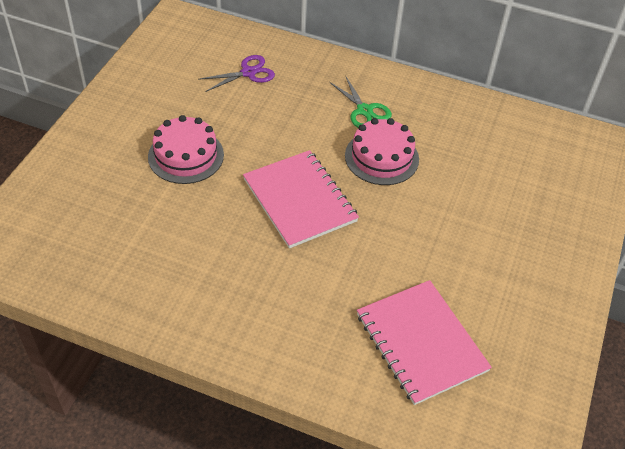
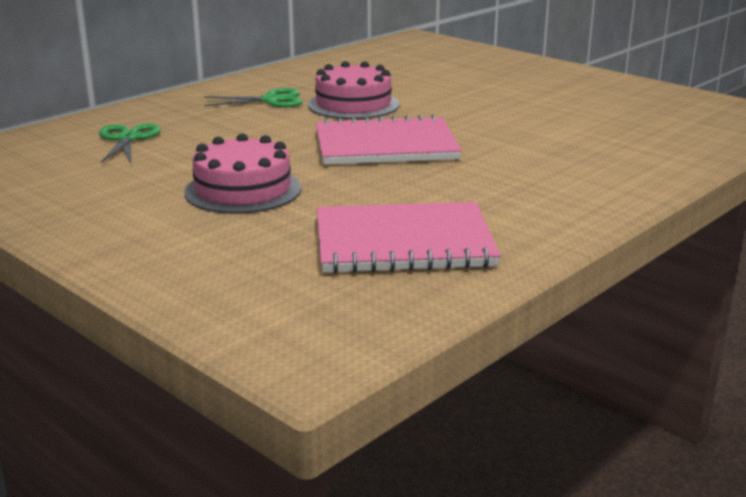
camera: 65 degrees left, 25 degrees down
(248, 73) = (128, 139): purple scissors -> green scissors
(421, 342) = (625, 128): pink notebook -> pink notebook (403, 242)

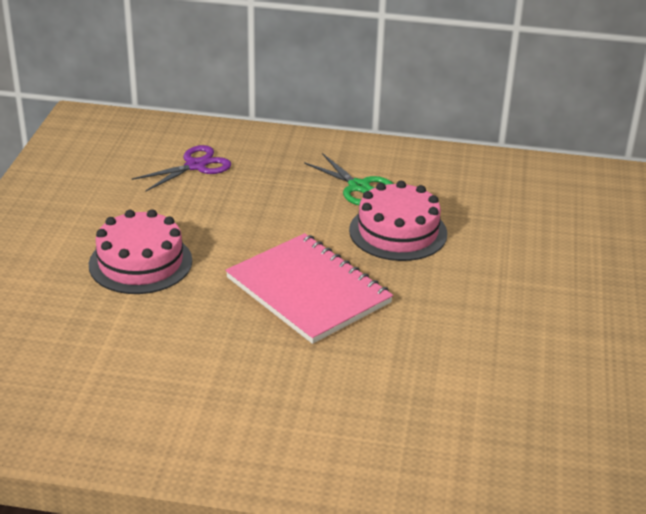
camera: 55 degrees right, 10 degrees up
(128, 139) = (196, 166): green scissors -> purple scissors
(403, 242) = (102, 380): pink notebook -> none

